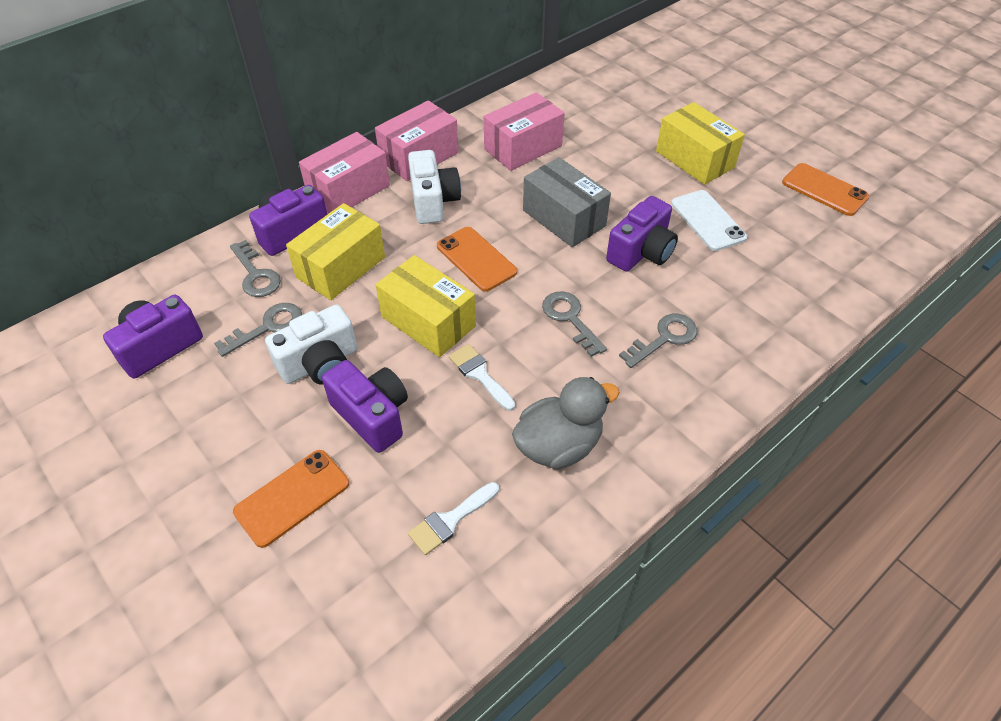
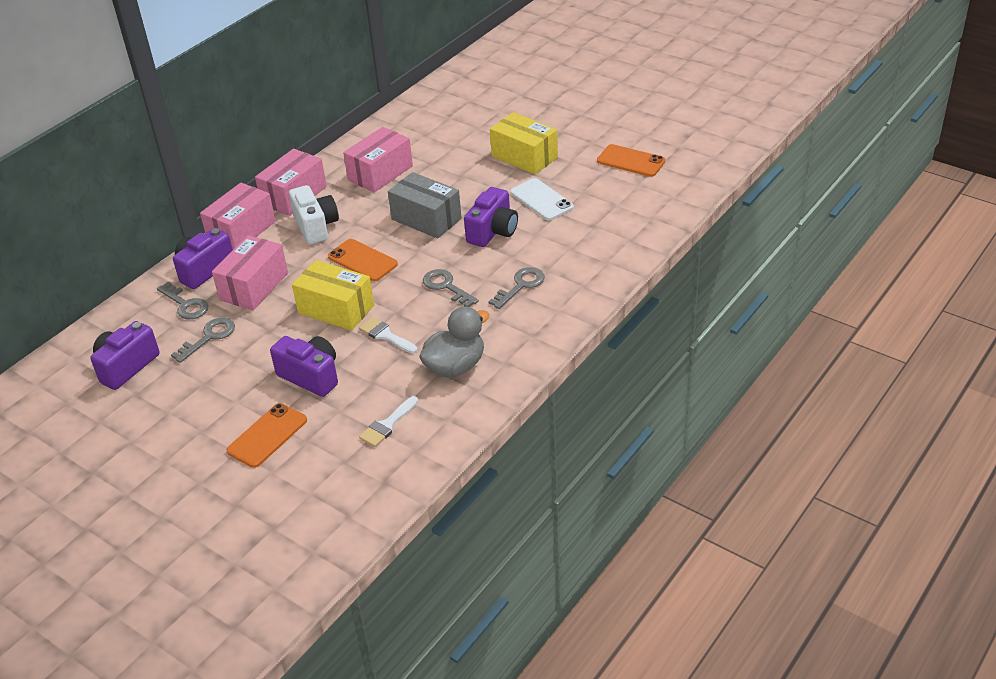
camera: 10 degrees left, 10 degrees down
(320, 364) = (259, 352): white camera -> none
(341, 267) = (254, 286): yellow box -> pink box

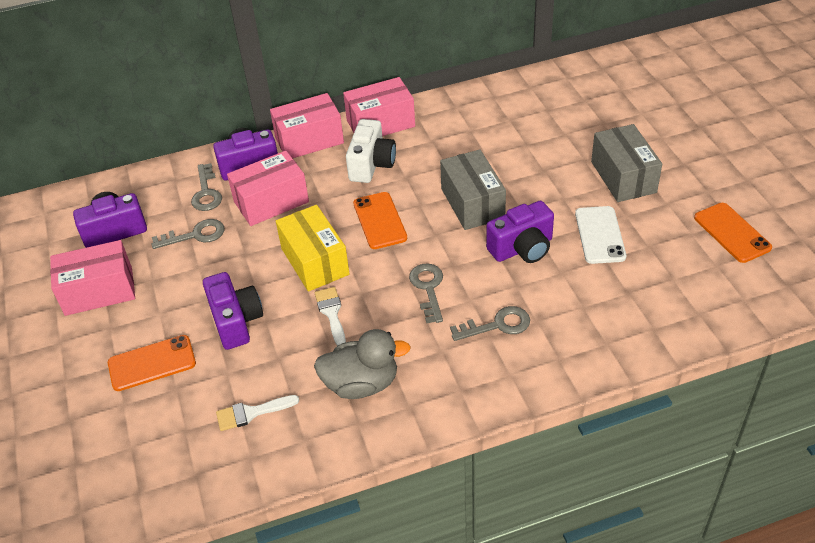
camera: 35 degrees right, 5 degrees up
(380, 173) = (473, 133): pink box -> pink box (99, 291)
(524, 157) = (623, 177): yellow box -> grey box

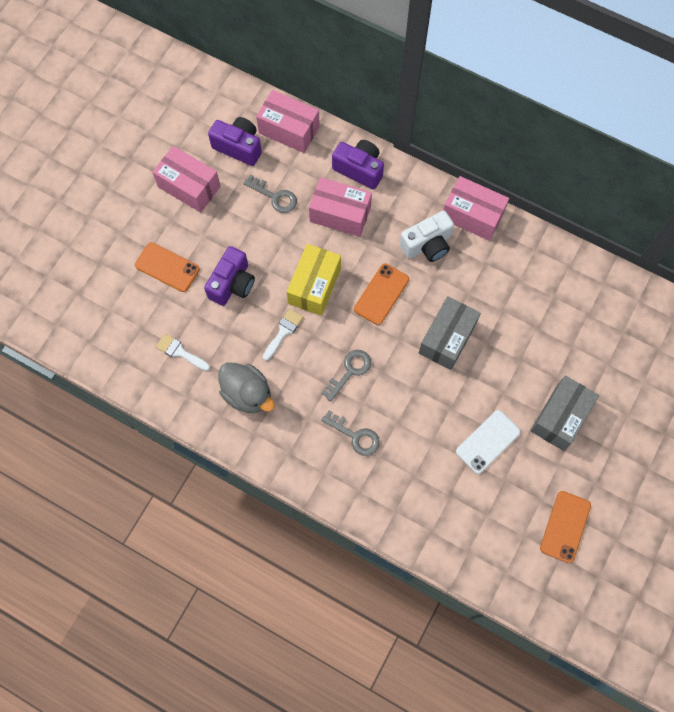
camera: 45 degrees right, 25 degrees up
(206, 193) = (314, 168): grey key -> none
(309, 140) = (415, 185): pink box -> pink box (289, 130)
(522, 248) = (433, 401): purple camera -> none

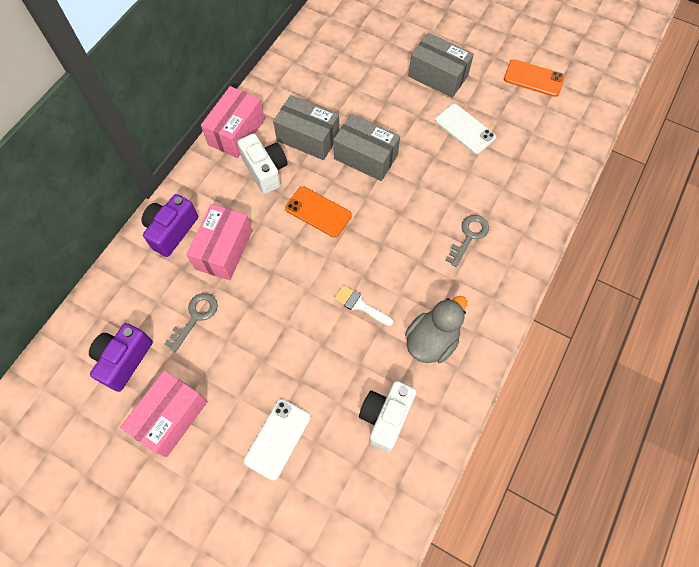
camera: 90 degrees left, 5 degrees down
(167, 267) = (277, 439): orange phone -> white phone
(180, 352) = (385, 417): white brush -> white camera
(232, 284) = (302, 361): purple camera -> none
(289, 130) = (110, 303): pink box -> none
(314, 286) = (307, 275): yellow box -> none
(350, 371) = (402, 241): grey key -> none
(469, 282) = (308, 137): none -> grey box

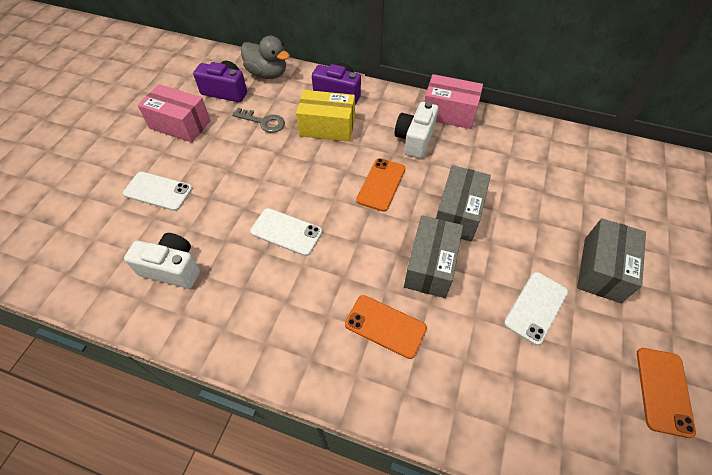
camera: 80 degrees right, 10 degrees down
(224, 250) = (327, 127): pink box -> yellow box
(265, 170) = (415, 139): white camera -> white camera turned 150 degrees clockwise
(308, 137) = (463, 163): grey box -> grey box (430, 265)
(360, 305) = (286, 232): white brush -> white phone
(432, 340) = (253, 300): grey duck -> grey duck (267, 74)
(469, 236) = (385, 326): grey key -> orange phone

